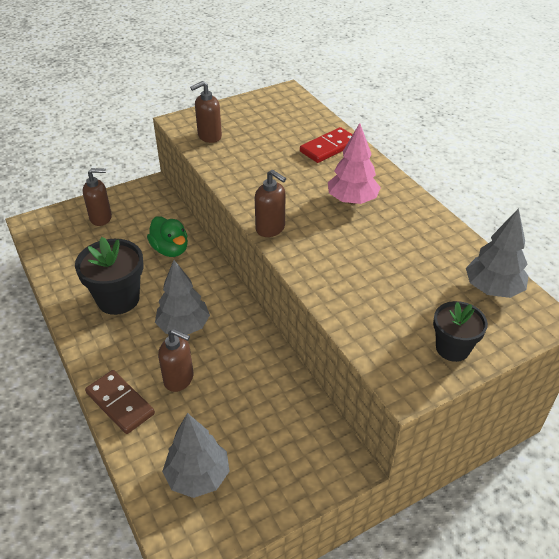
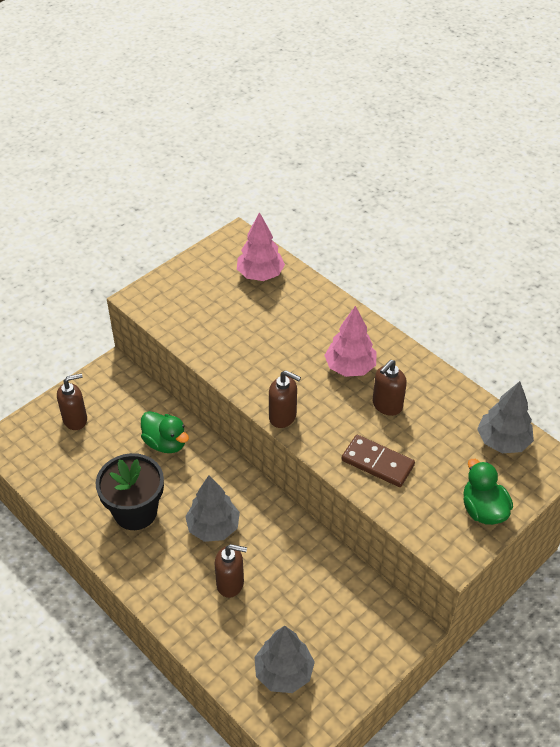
camera: 15 degrees left, 5 degrees up
(120, 403) = (184, 621): brown domino -> brown domino (377, 463)
(209, 136) = (178, 313): brown soap dispenser -> brown soap dispenser (387, 405)
(295, 120) = (260, 275): none -> pink tree
(329, 147) = (306, 305): red domino -> none
(452, 348) = (483, 510): black flower pot -> green duck

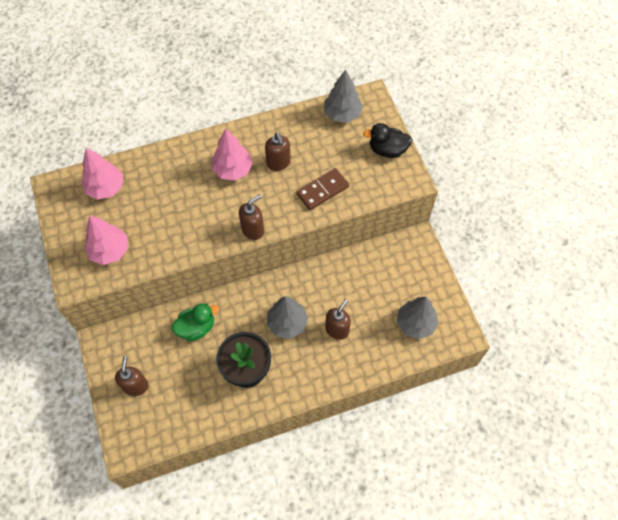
camera: 65 degrees left, 15 degrees up
(189, 309) = (109, 251): none -> pink tree
(483, 510) = (387, 150): green duck -> black duck

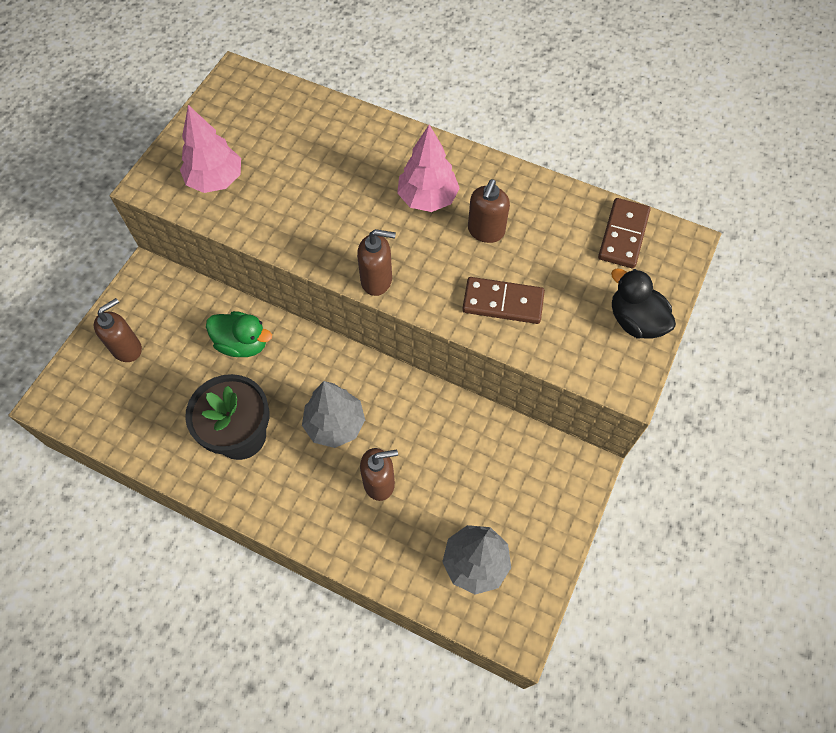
camera: 45 degrees right, 0 degrees up
(105, 188) = (281, 115): pink tree -> none
(342, 114) = (623, 235): grey tree -> brown domino

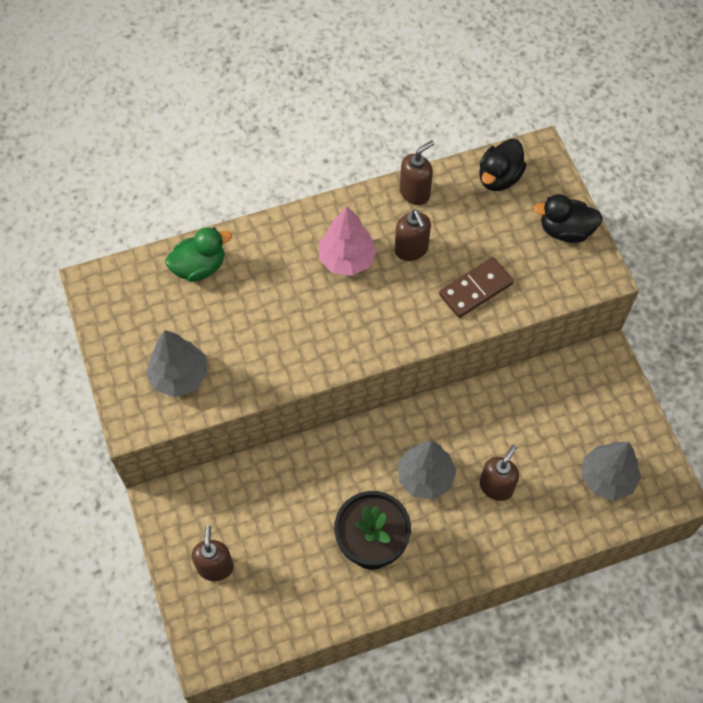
camera: 45 degrees left, 0 degrees up
(215, 180) = (179, 376): pink tree -> grey tree
(243, 344) = (296, 484): green duck -> green duck (199, 267)
(377, 280) = (380, 346): brown soap dispenser -> brown soap dispenser (415, 193)
(623, 235) = (499, 177): brown domino -> black duck

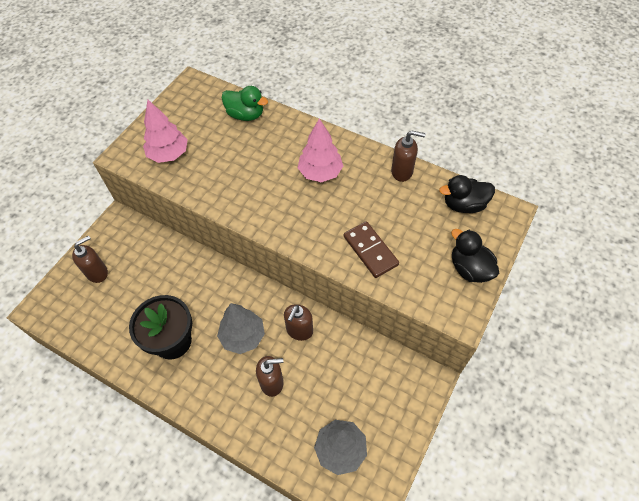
camera: 50 degrees right, 5 degrees down
(179, 376) = (169, 154): grey tree -> pink tree
(411, 249) = (361, 198): brown soap dispenser -> brown soap dispenser (299, 330)
(475, 289) = (370, 251): brown domino -> brown domino turned 45 degrees clockwise

